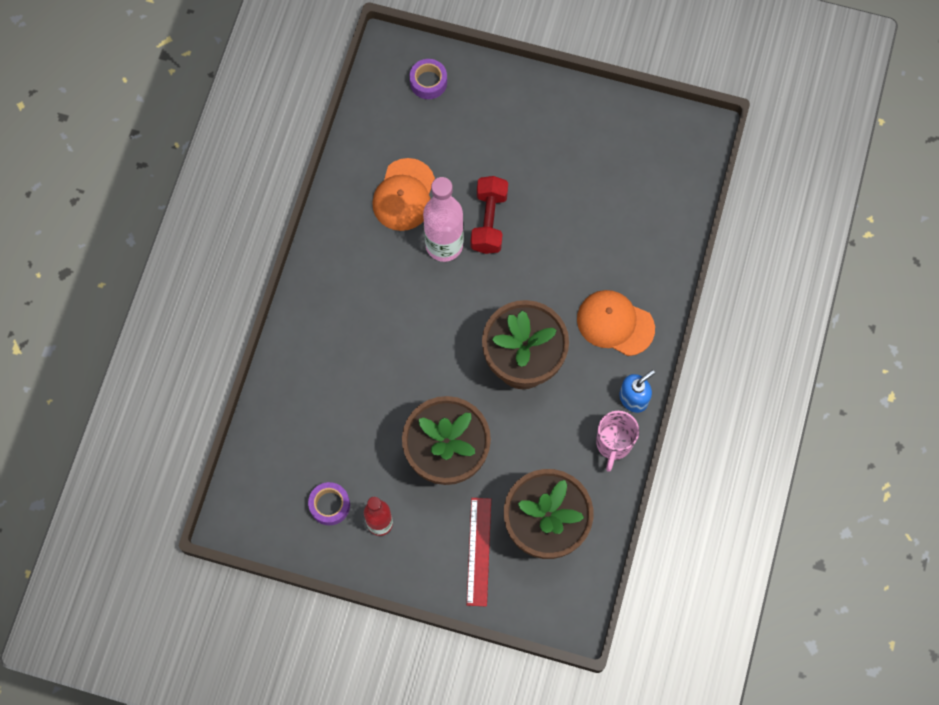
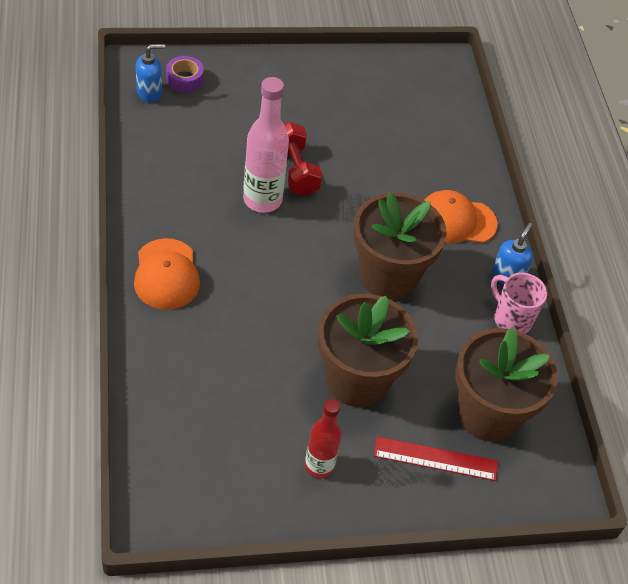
camera: 30 degrees left, 20 degrees down
(330, 505) = (256, 466): purple tape -> none
(389, 89) = (149, 92): none -> blue soap dispenser
(404, 195) = (203, 170): orange cap -> orange cap (166, 274)
(478, 551) = (435, 459): red ruler -> red ruler turned 60 degrees counterclockwise
(613, 444) = (511, 319): pink mug -> pink mug turned 150 degrees clockwise

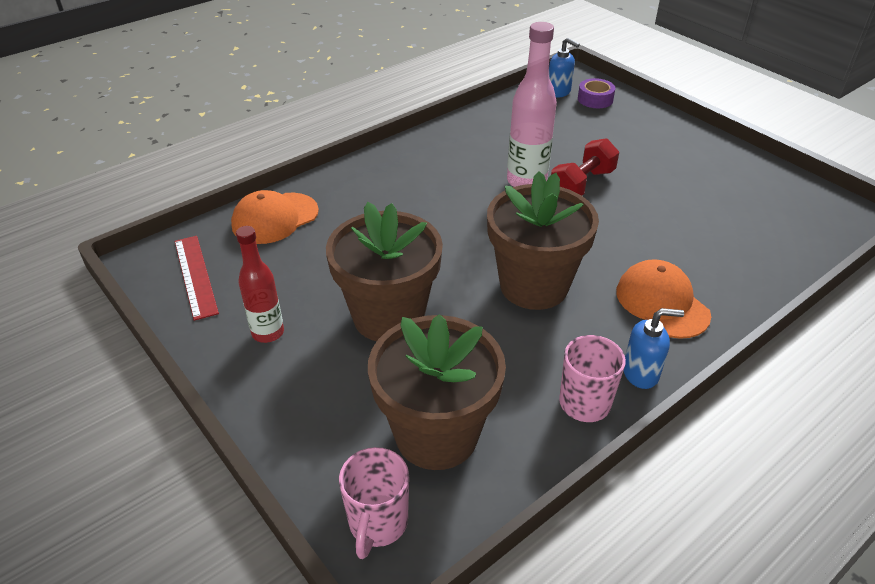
camera: 65 degrees right, 10 degrees down
(166, 274) = (393, 170): orange cap -> orange cap (275, 218)
(435, 459) = (340, 414): red ruler -> red ruler (195, 276)
(538, 483) = (377, 523): none -> pink mug

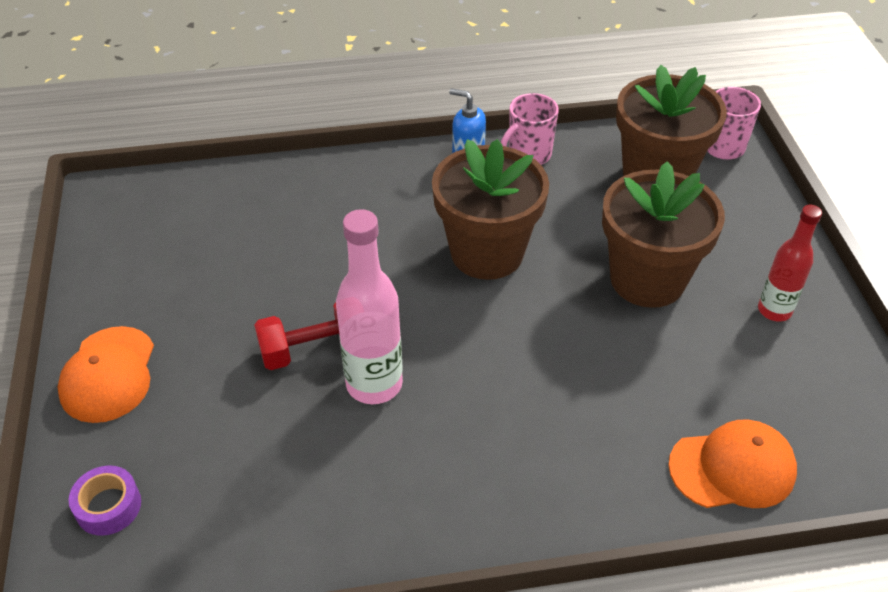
camera: 150 degrees left, 5 degrees up
(195, 276) = (849, 415): red ruler -> none
(558, 92) = (137, 557): blue soap dispenser -> none
(661, 303) = (390, 194): orange cap -> orange cap (108, 375)

